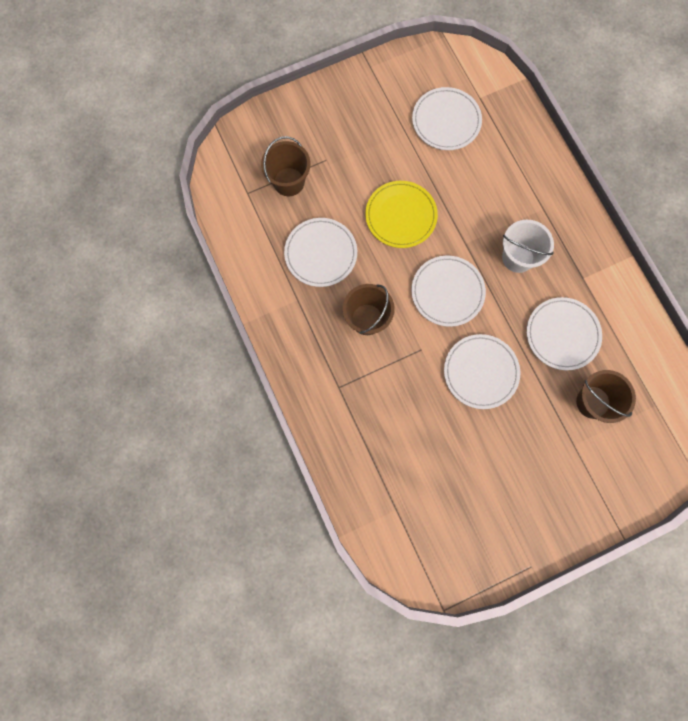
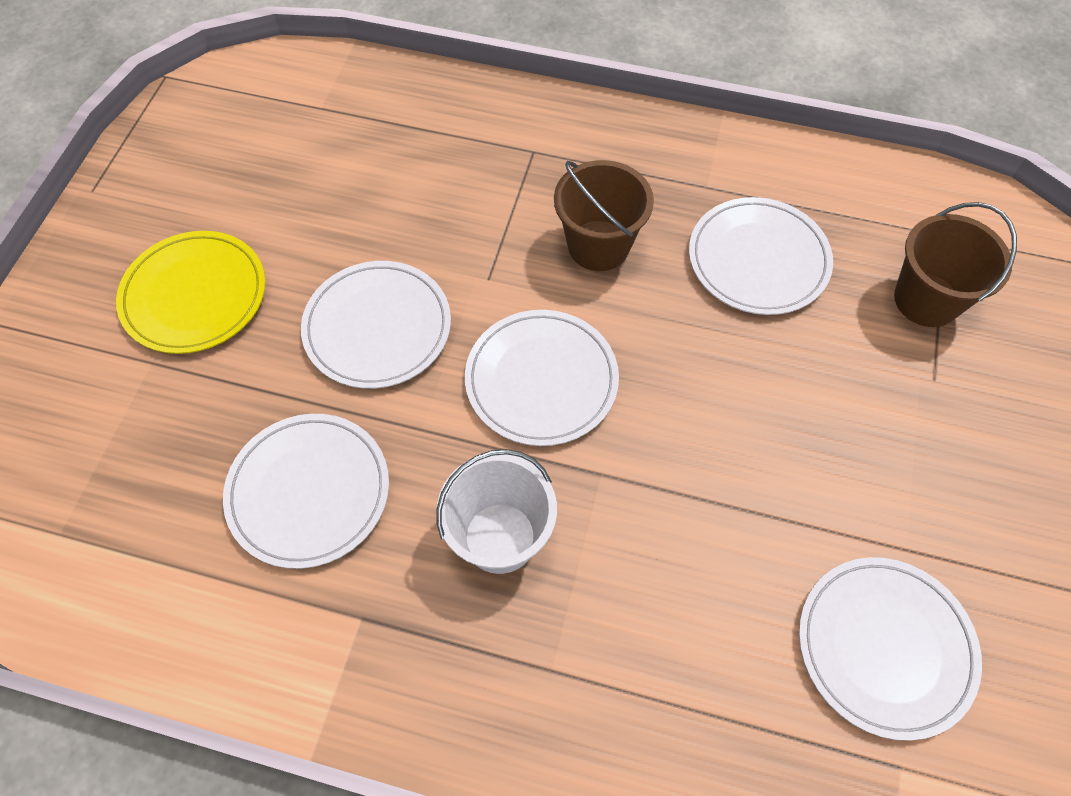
camera: 130 degrees right, 15 degrees down
(401, 216) = (735, 413): yellow plate -> yellow plate (194, 295)
(593, 402) = (170, 442): brown bucket -> none

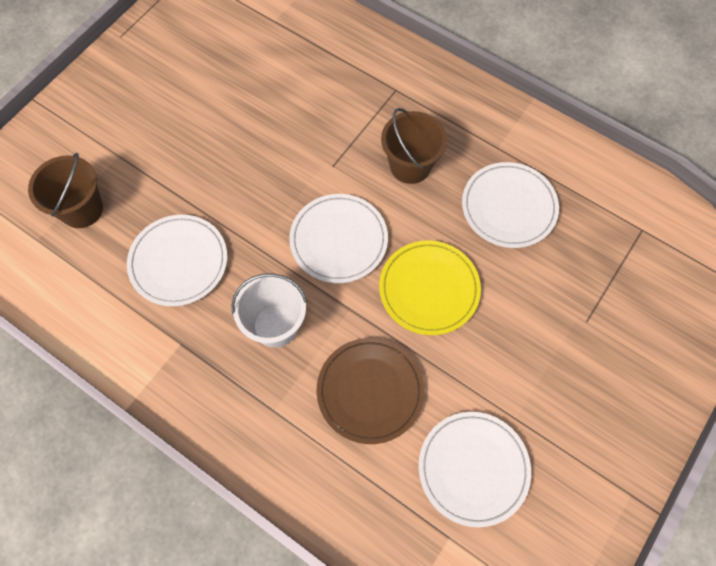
camera: 20 degrees right, 5 degrees up
(194, 295) = (156, 122): yellow plate -> yellow plate (429, 289)
(377, 327) = (254, 176): white plate -> none
(684, 586) = (370, 391): none -> brown plate
(926, 300) = (607, 268): brown bucket -> brown bucket (81, 209)

